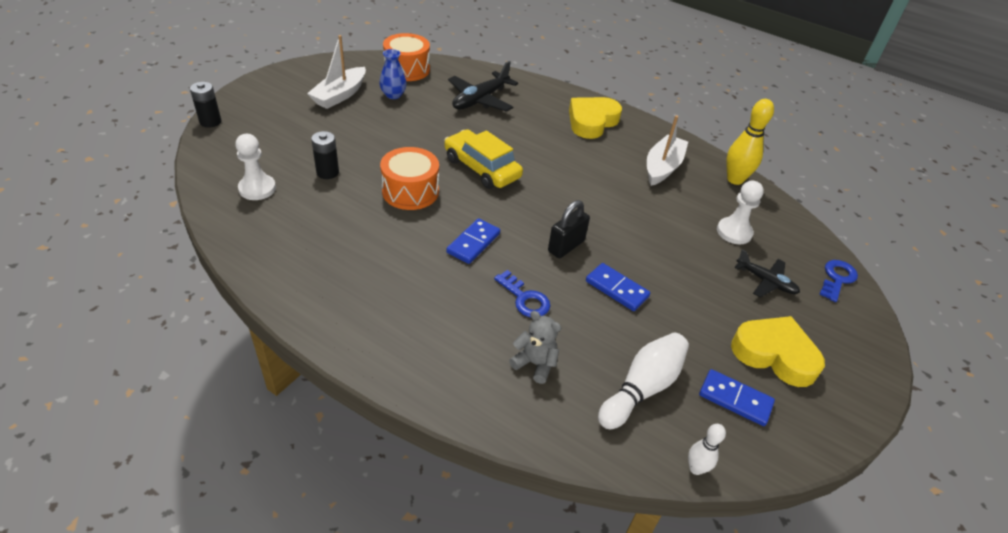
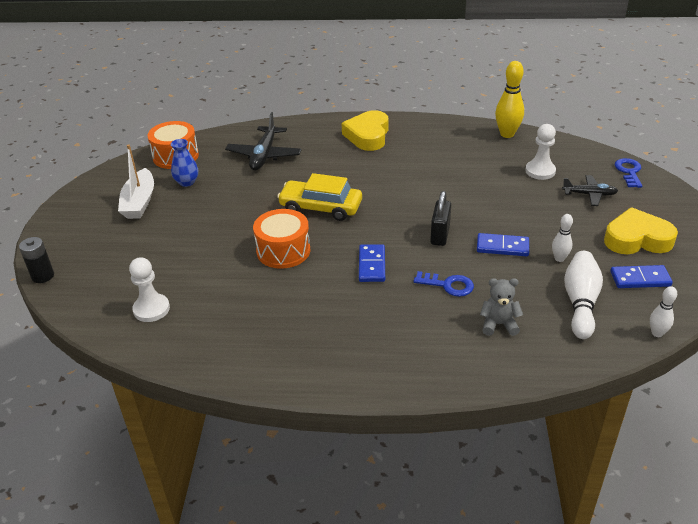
camera: 25 degrees left, 5 degrees down
(327, 172) = (198, 268): black battery -> none
(662, 167) = (451, 147): white boat -> none
(665, 331) = (559, 258): none -> white bowling pin

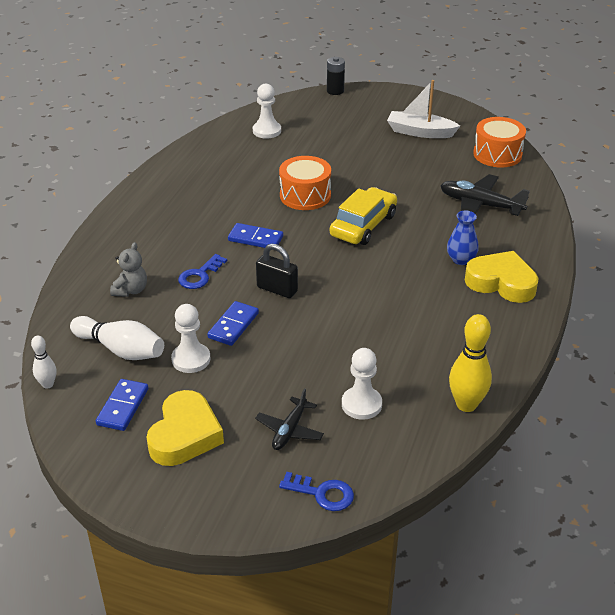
camera: 105 degrees right, 0 degrees up
(187, 182) = (444, 157): blue vase -> blue vase (461, 259)
(559, 258) = (191, 359): white bowling pin -> white pawn

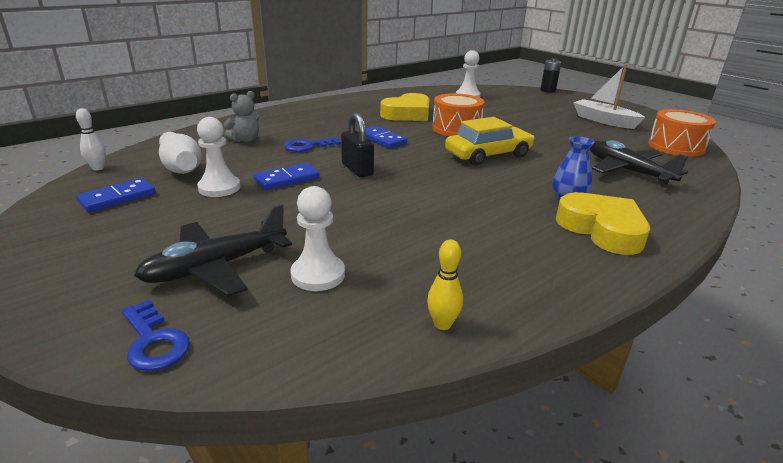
camera: 30 degrees right, 10 degrees down
(185, 435) = (125, 233): yellow heart -> yellow heart (407, 114)
(289, 430) = (216, 267): black plane -> black plane, size x1.59
(466, 404) = (442, 324): yellow bowling pin -> yellow bowling pin, size x0.56

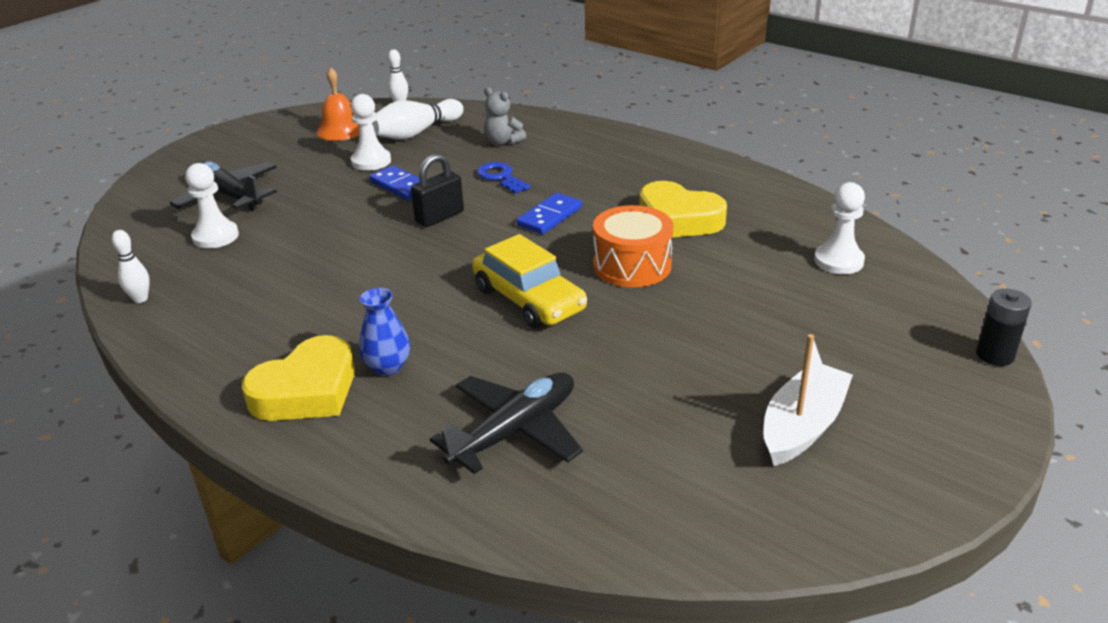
camera: 80 degrees right, 5 degrees up
(118, 198) = (341, 130): blue domino -> orange bell
(154, 341) = (142, 200): blue key -> none
(442, 324) = (140, 299): yellow bowling pin -> white bowling pin
(676, 147) = (681, 514): orange drum -> none

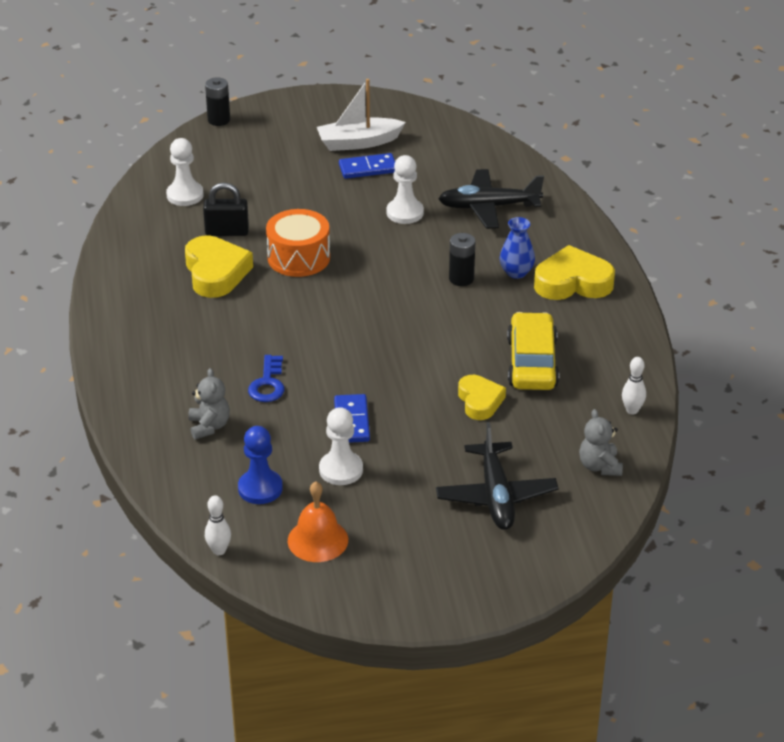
camera: 140 degrees left, 5 degrees up
(147, 247) = (599, 466): none -> grey teddy bear
(215, 236) = (540, 447): white pawn -> white pawn (405, 213)
(304, 242) = (480, 401): none -> yellow heart
(416, 133) = (260, 488): white bowling pin -> blue pawn
(439, 217) = (362, 369): black padlock -> black padlock (227, 232)
(443, 329) = (461, 278): none -> black battery
(529, 299) = (389, 270): yellow car -> yellow car (532, 363)
(549, 216) = (289, 324): blue domino -> blue domino (368, 168)

